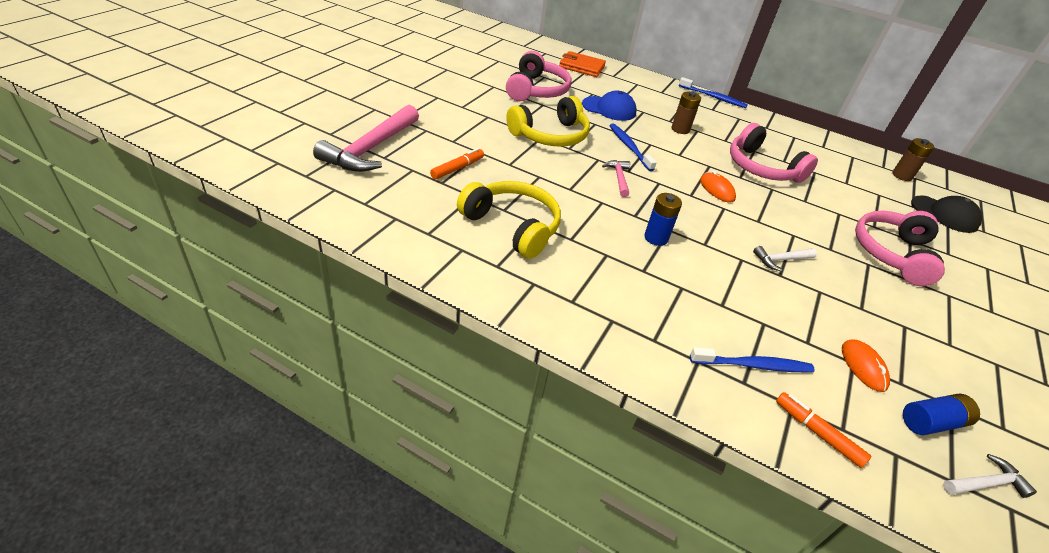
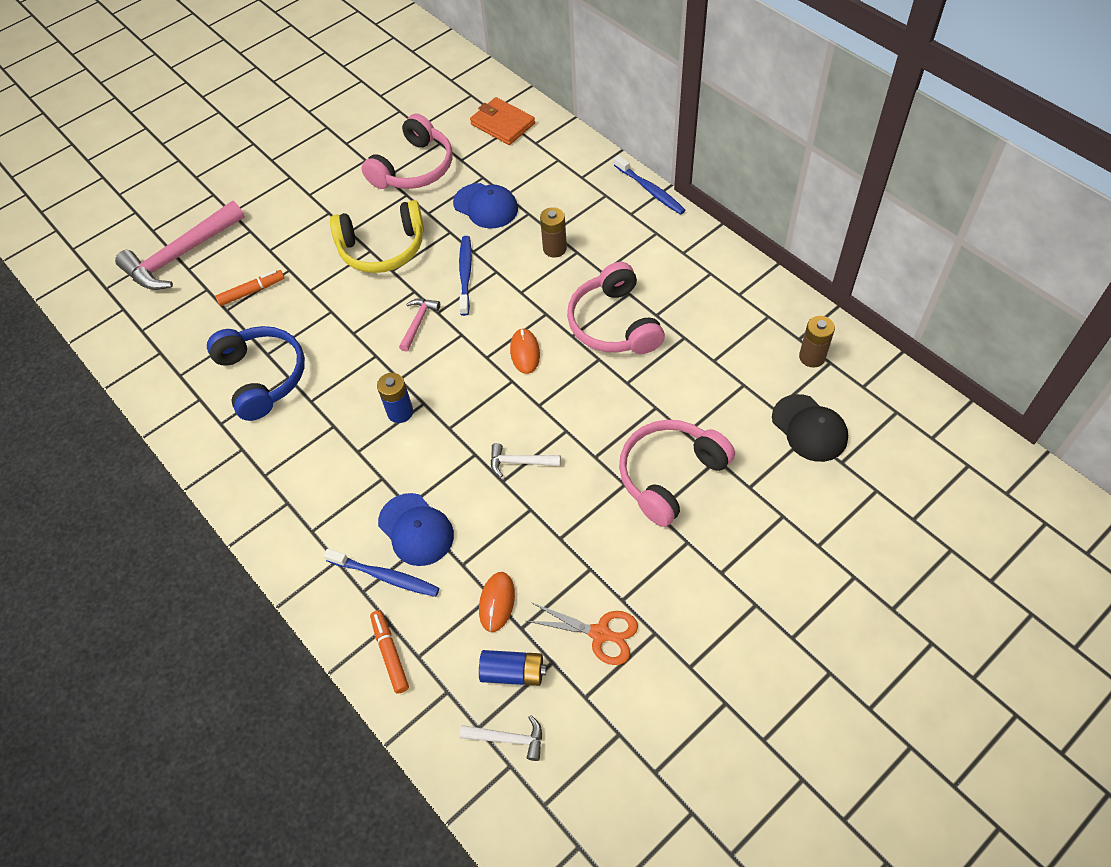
camera: 30 degrees right, 15 degrees up
(512, 226) = (262, 377): yellow headphones -> blue headphones
(745, 322) = (416, 529): none -> blue cap
(962, 373) = (600, 633): none -> orange scissors

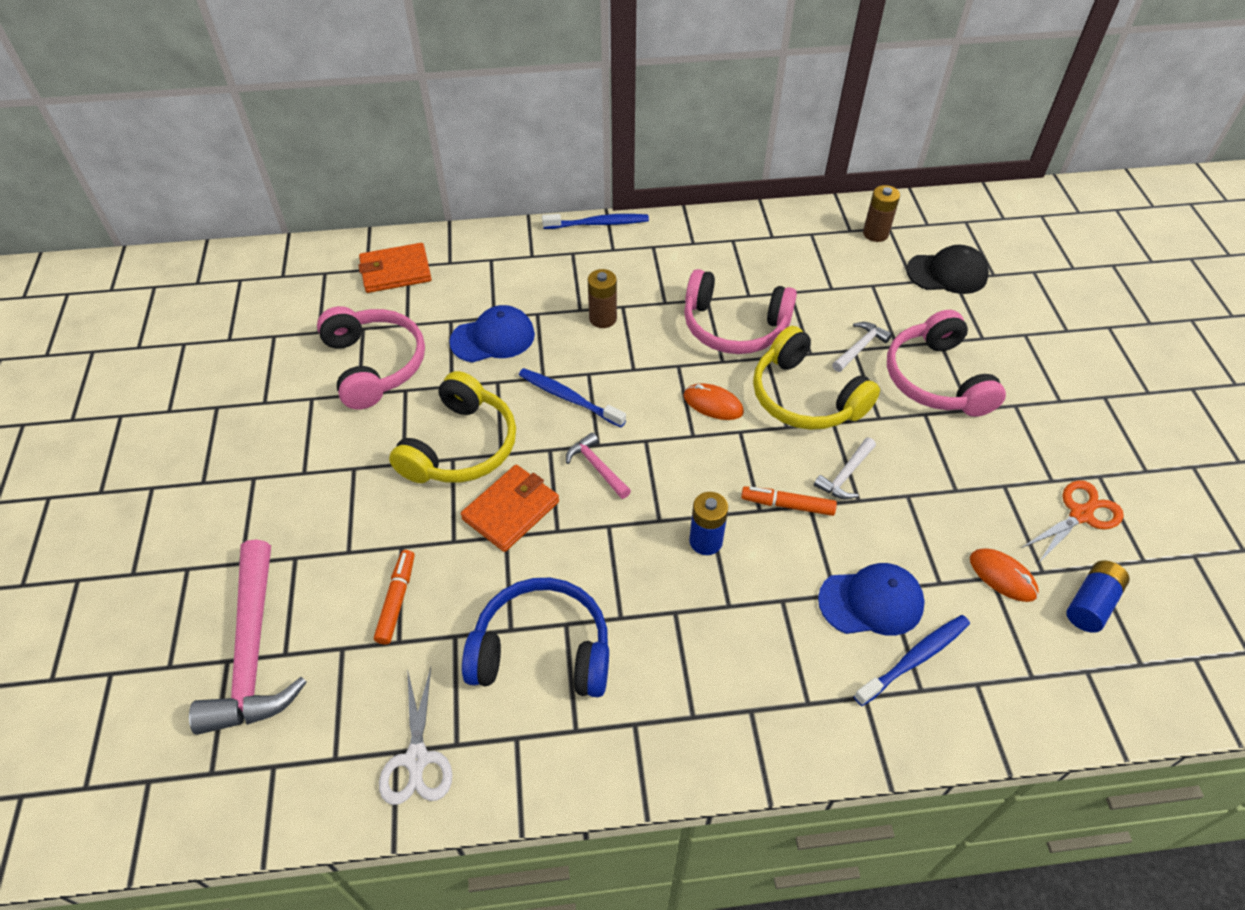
camera: 60 degrees left, 5 degrees down
(160, 364) = (417, 759): none -> white scissors
(352, 302) = (511, 510): none -> orange wallet
(390, 653) = (1016, 701): orange marker -> orange marker (787, 505)
(508, 738) = (1164, 644): white hammer -> white hammer (860, 347)
(578, 401) = (805, 397): none -> yellow headphones

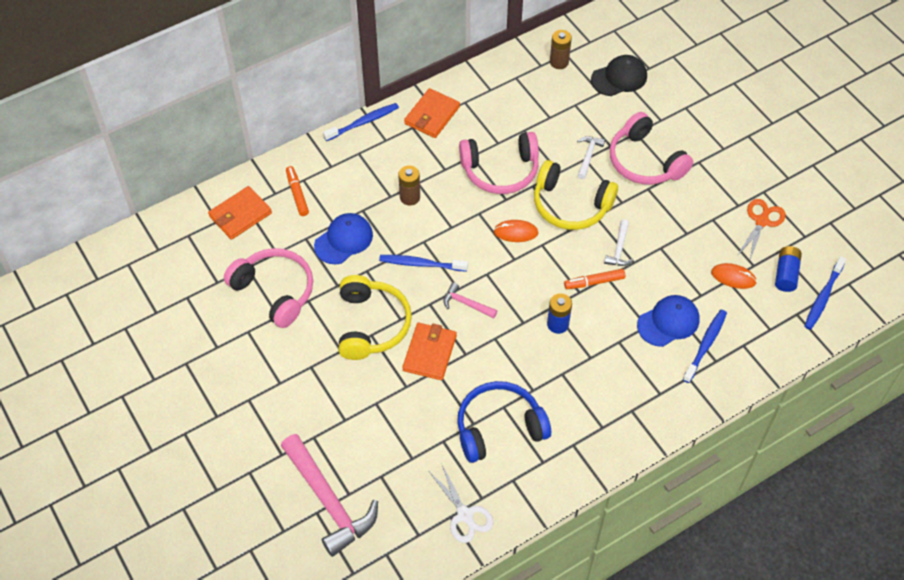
camera: 25 degrees left, 5 degrees up
(397, 600) = (395, 435): orange marker -> orange marker (297, 194)
(684, 241) = (432, 115): none -> orange wallet
(1142, 662) = (823, 297): none -> blue toothbrush

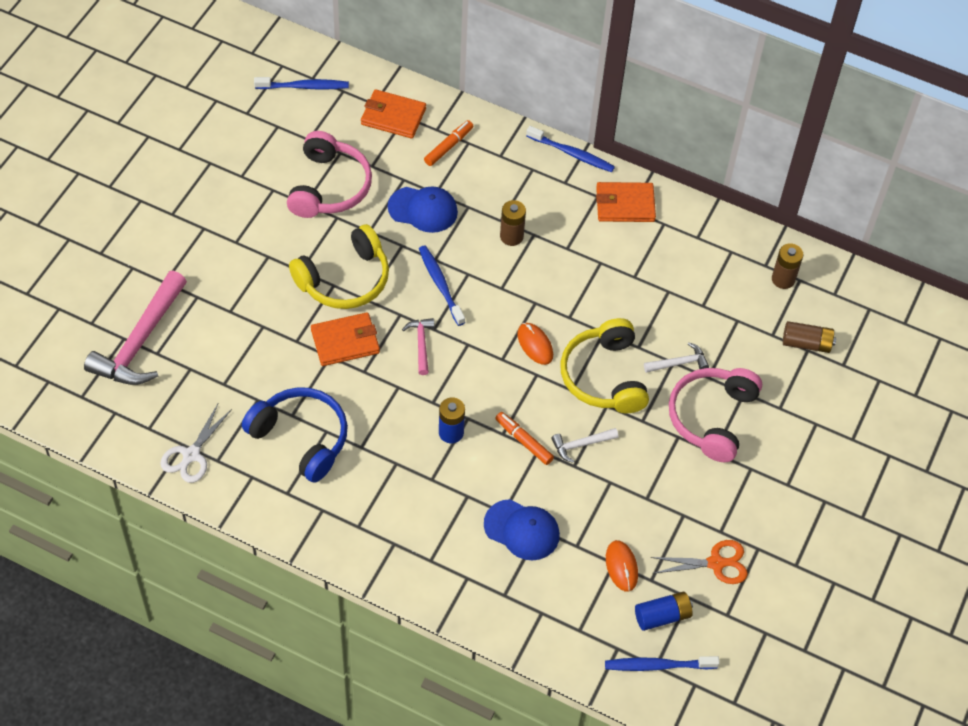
camera: 55 degrees right, 0 degrees up
(500, 170) = (601, 295): pink headphones -> none
(619, 78) = (806, 343): black cap -> brown battery
(705, 345) = (517, 577): blue toothbrush -> blue toothbrush (304, 87)

